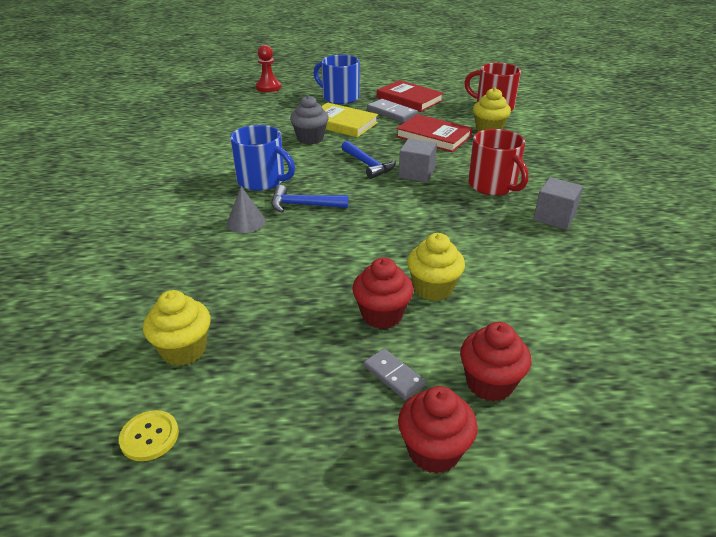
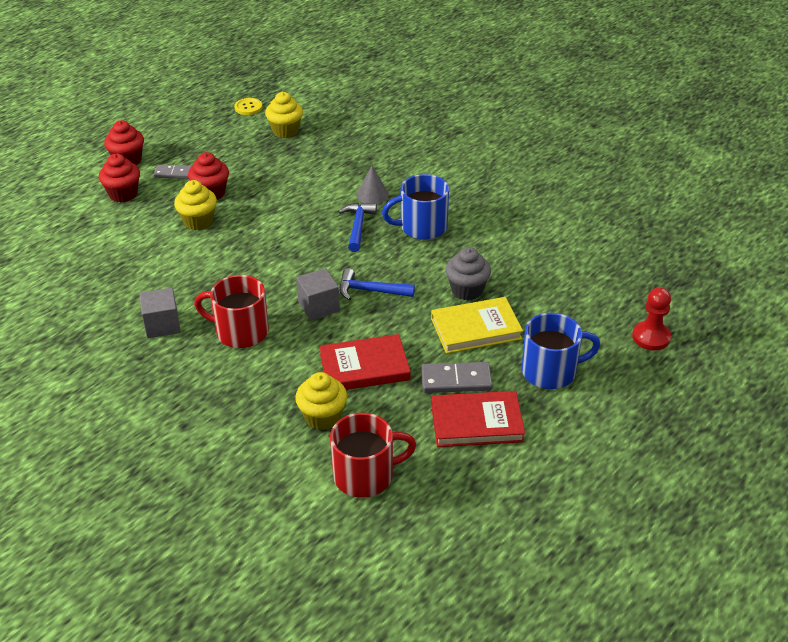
camera: 135 degrees right, 5 degrees up
(303, 205) = (358, 226): blue hammer -> blue hammer turned 45 degrees counterclockwise

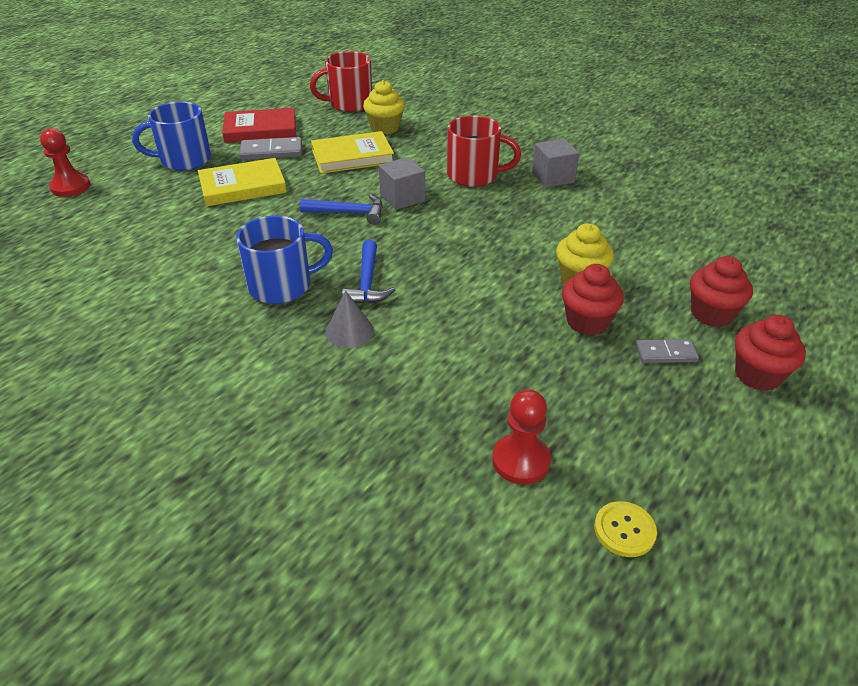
camera: 175 degrees right, 0 degrees up
(285, 131) = (521, 461): yellow cupcake -> red pawn
(364, 367) = (352, 156): red book -> yellow book
(467, 290) = (242, 218): grey cupcake -> none

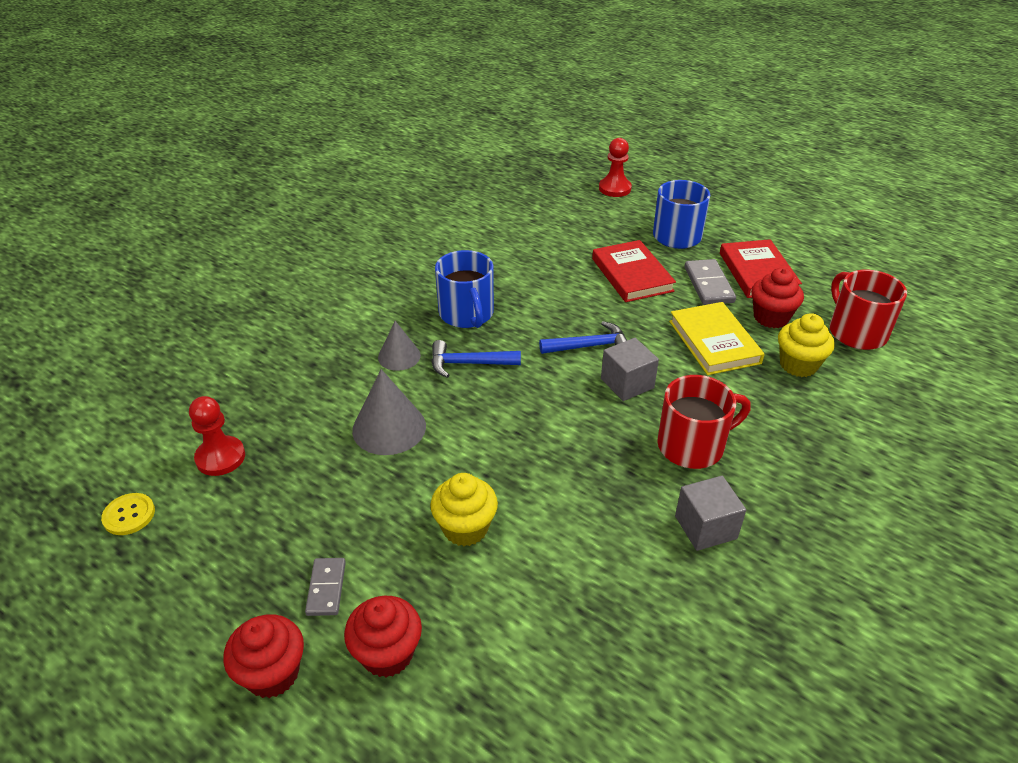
camera: 90 degrees right, 0 degrees up
(243, 186) = (632, 275): yellow book -> red book
(349, 213) = (590, 346): blue hammer -> blue hammer turned 105 degrees counterclockwise
(463, 330) = (389, 428): none -> grey cone
(474, 175) = (692, 445): red mug -> red mug turned 120 degrees counterclockwise
(587, 322) = (389, 525): red cupcake -> red cupcake (771, 317)

